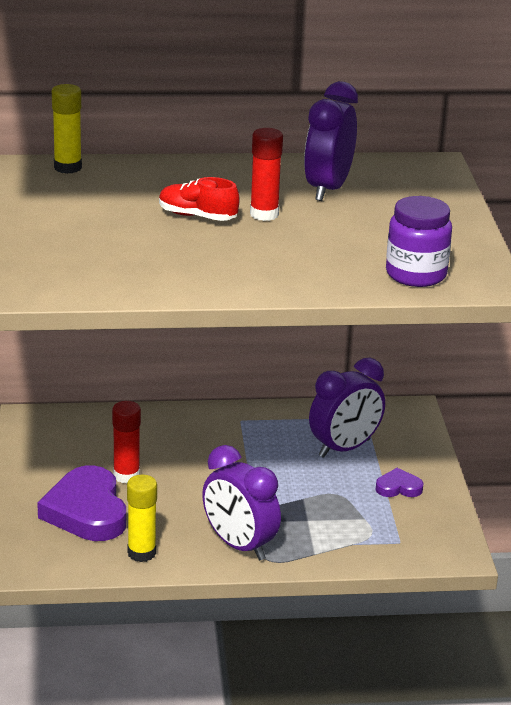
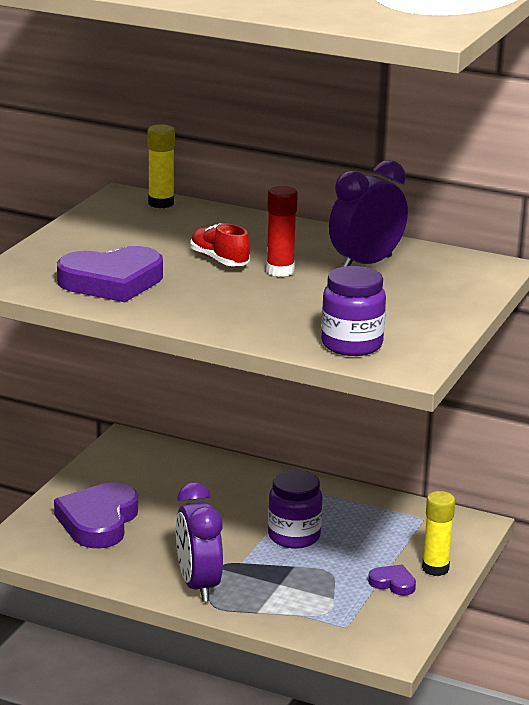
camera: 30 degrees right, 5 degrees down
(126, 475) = (159, 504): red glue stick -> none
(128, 264) = (112, 282): none -> purple heart
(141, 553) = (110, 566): yellow glue stick -> yellow glue stick (435, 568)
(275, 469) = (294, 536): none -> purple jar
(344, 448) = (376, 537): purple clock -> none

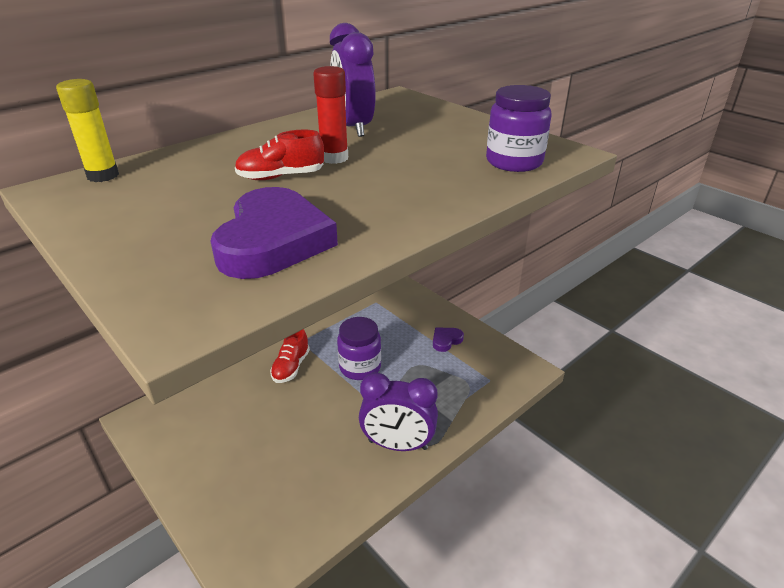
camera: 65 degrees left, 10 degrees up
(98, 521) = (255, 483): purple heart -> none
(259, 495) = (291, 367): none -> red shoe
(435, 568) = (438, 317): yellow glue stick -> none

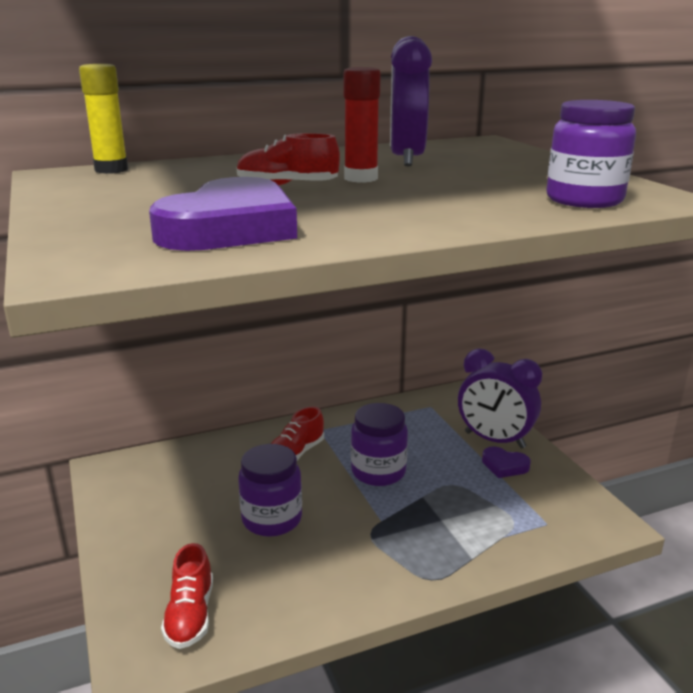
camera: 20 degrees right, 10 degrees down
(269, 526) = (190, 615): none -> red shoe
(297, 428) = (272, 519): none -> purple jar
(398, 445) = (387, 568): purple clock -> purple clock (494, 440)
(446, 340) = (504, 465): purple heart -> purple heart turned 135 degrees counterclockwise

